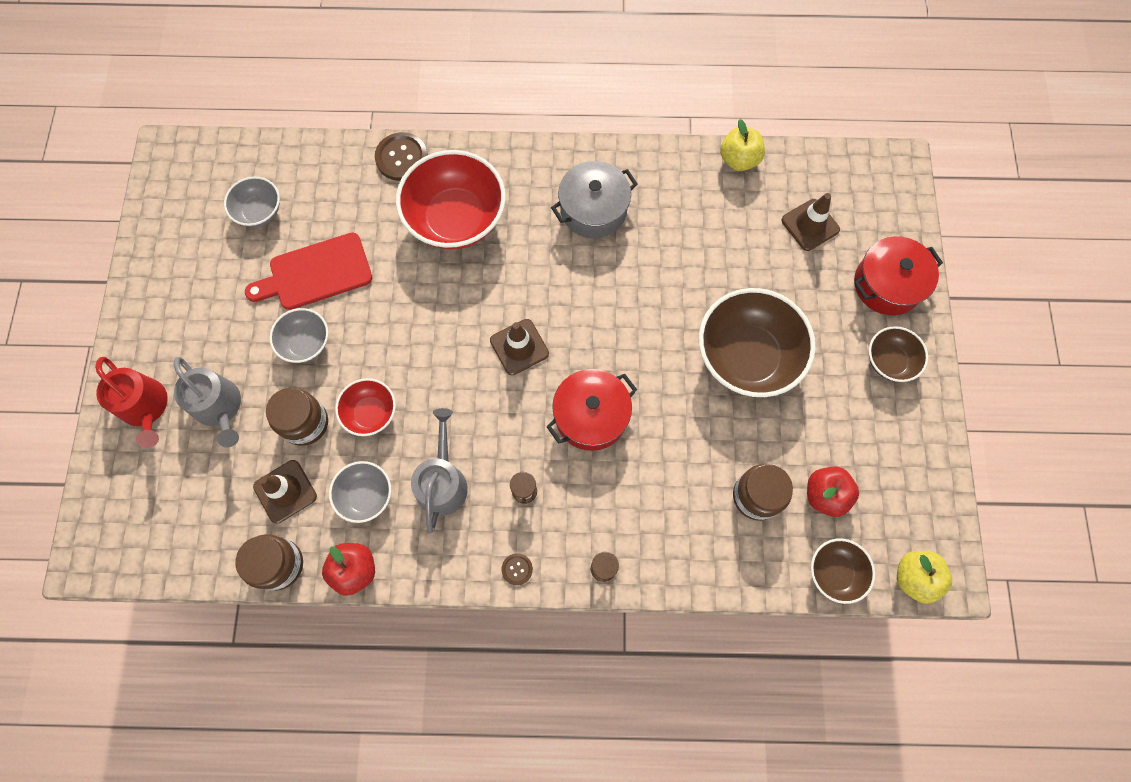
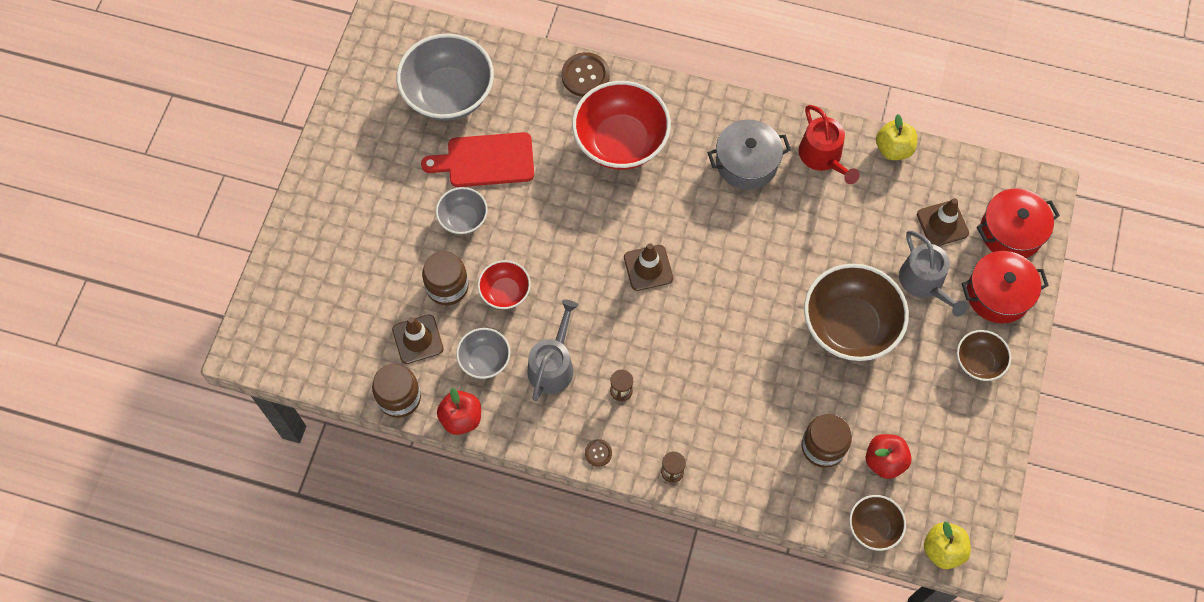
camera: 15 degrees right, 5 degrees down
(146, 407) = (316, 240): red watering can -> red watering can (823, 156)
(219, 407) = (378, 255): grey watering can -> grey watering can (924, 282)
(259, 211) = (449, 94): grey bowl -> grey bowl, size x1.93
(591, 416) = (696, 342): red pot -> red pot (1011, 232)

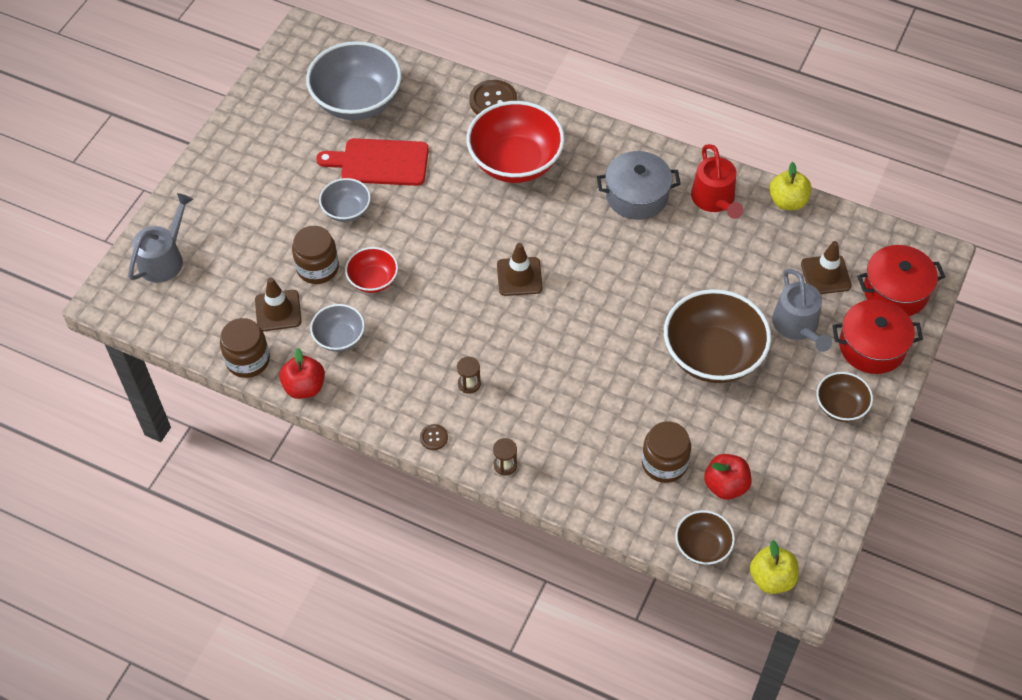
camera: 10 degrees right, 10 degrees down
(552, 365) = (405, 351): grey watering can -> grey watering can (164, 259)

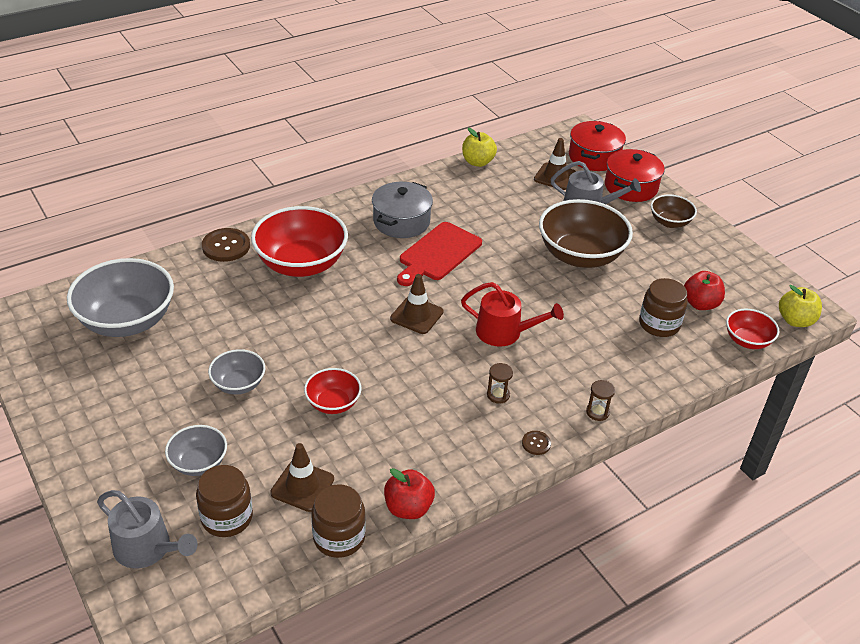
camera: 60 degrees left, 15 degrees down
(164, 259) = (147, 548): grey watering can -> grey watering can turned 150 degrees clockwise
(317, 268) = (282, 434): brown jar -> brown jar (227, 517)
(339, 338) = (375, 456): grey bowl -> grey bowl (199, 463)
(380, 162) = (211, 338): red cutting board -> red cutting board (438, 254)
(702, 546) = (747, 340): brown bowl -> red bowl
(715, 200) = (443, 190): red watering can -> red watering can (504, 332)

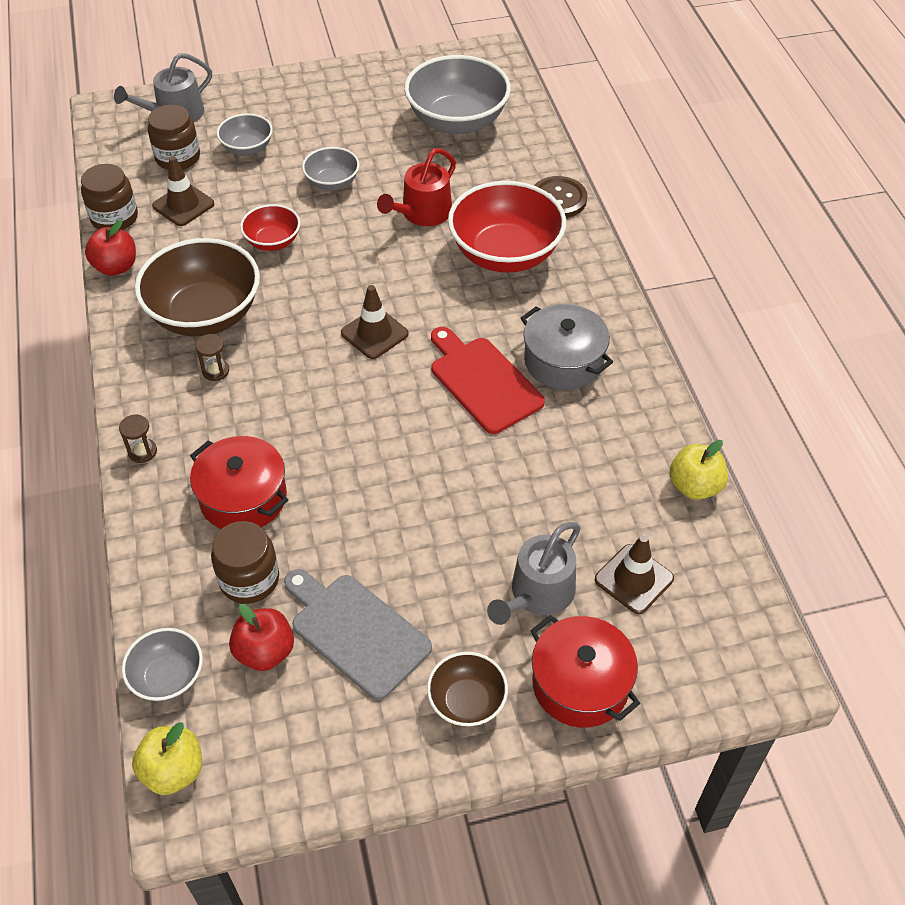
camera: 110 degrees right, 10 degrees up
(504, 332) = (310, 406): red watering can -> red watering can (422, 213)
(536, 443) = (132, 382): brown button -> none
(580, 255) = (425, 540): brown bowl -> brown bowl (205, 314)
(594, 157) = (682, 661): red pot -> red pot (243, 497)
(660, 270) = (356, 632): none -> grey cutting board
(747, 340) = (168, 677): red bowl -> grey bowl

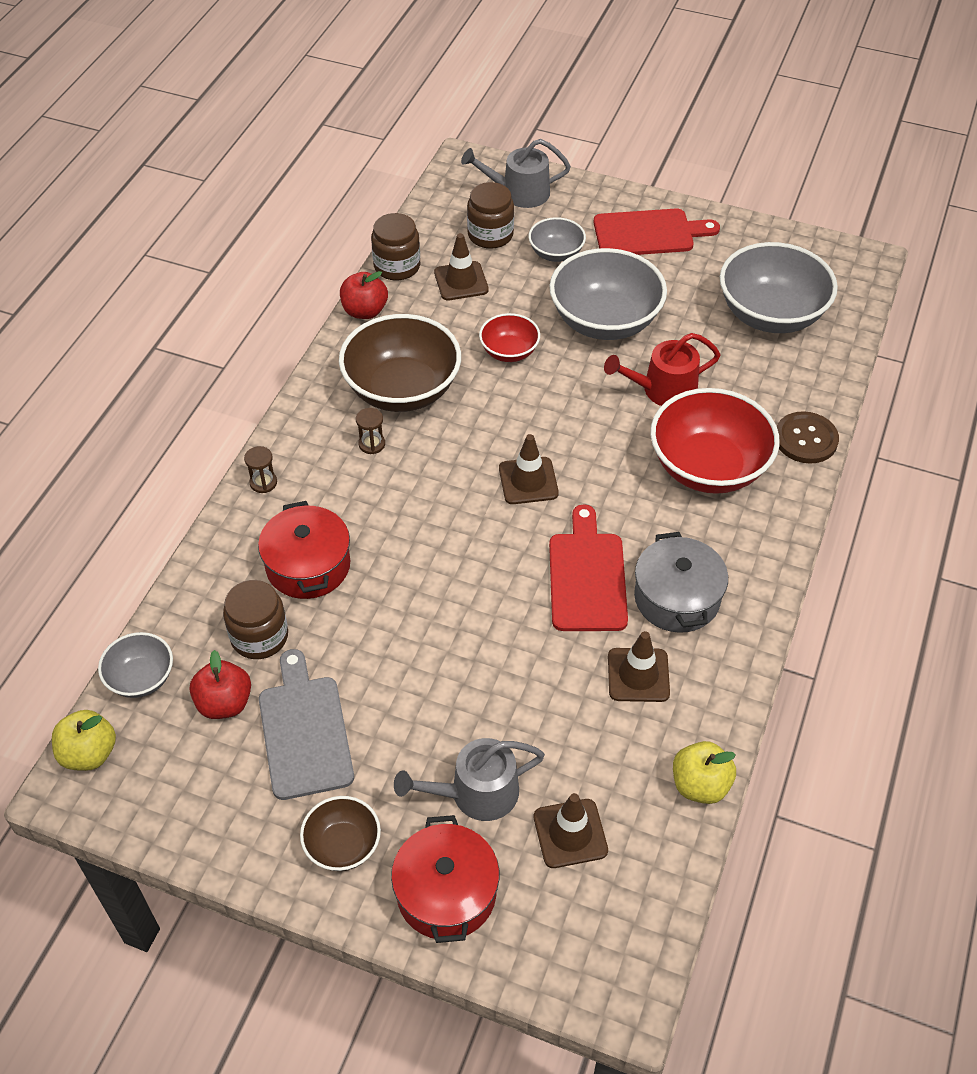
camera: 35 degrees right, 0 degrees up
(311, 101) = (648, 233): none -> red cutting board
(332, 182) = (605, 321): grey bowl -> grey bowl, size x1.93
(583, 433) = (638, 675): none -> brown traffic cone

